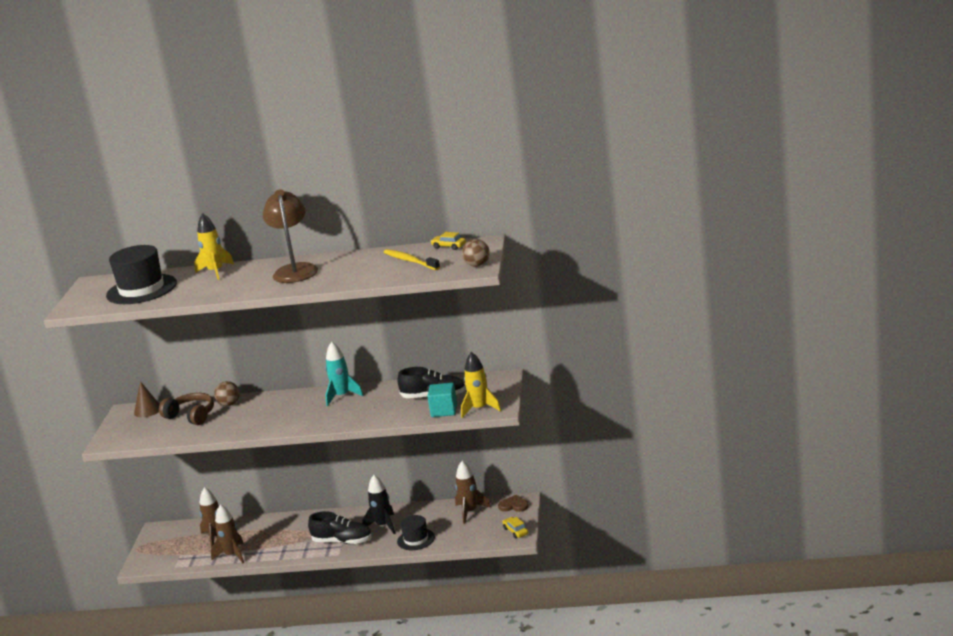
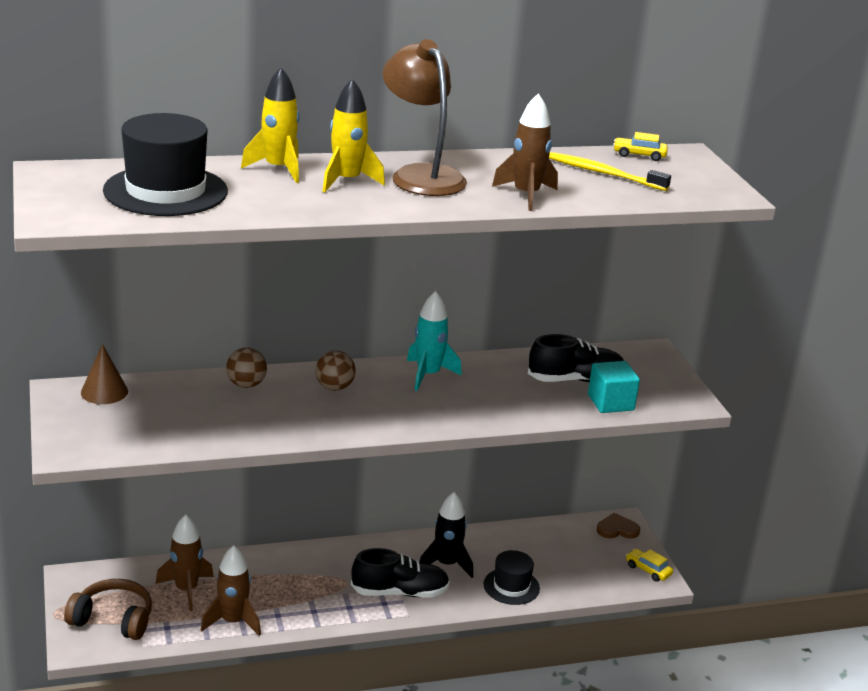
camera: 25 degrees left, 5 degrees up
(191, 416) = (192, 404): brown headphones -> brown headphones (113, 619)
(470, 512) = (561, 540): brown rocket -> brown rocket (526, 195)
(477, 265) = (721, 187): brown ball -> brown ball (334, 387)
(480, 409) = (662, 401): yellow rocket -> yellow rocket (347, 181)

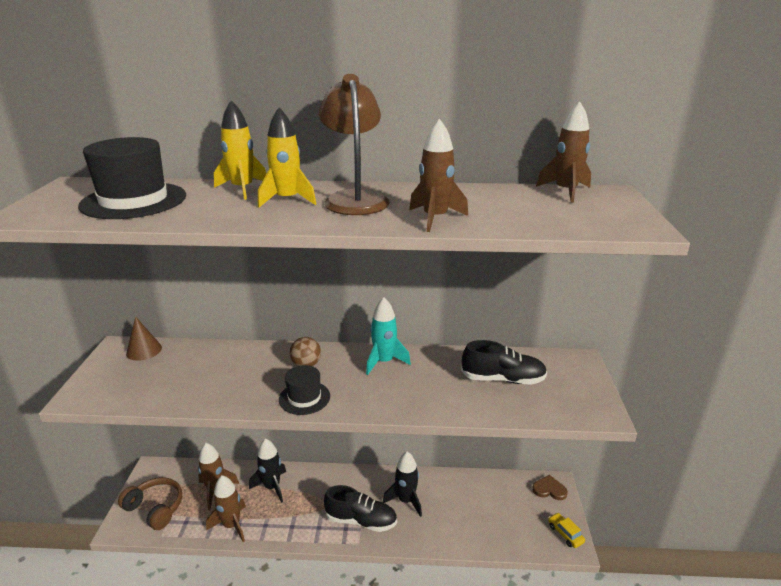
camera: 20 degrees right, 0 degrees up
(246, 384) = (244, 355): brown ball -> none
(262, 574) = (272, 487): none -> black rocket
(511, 586) = (448, 530): black hat -> black hat (304, 398)
(604, 174) = (523, 205): yellow toothbrush -> none
(610, 402) = (526, 405): turquoise cube -> none
(639, 155) = (565, 192): yellow car -> brown rocket

